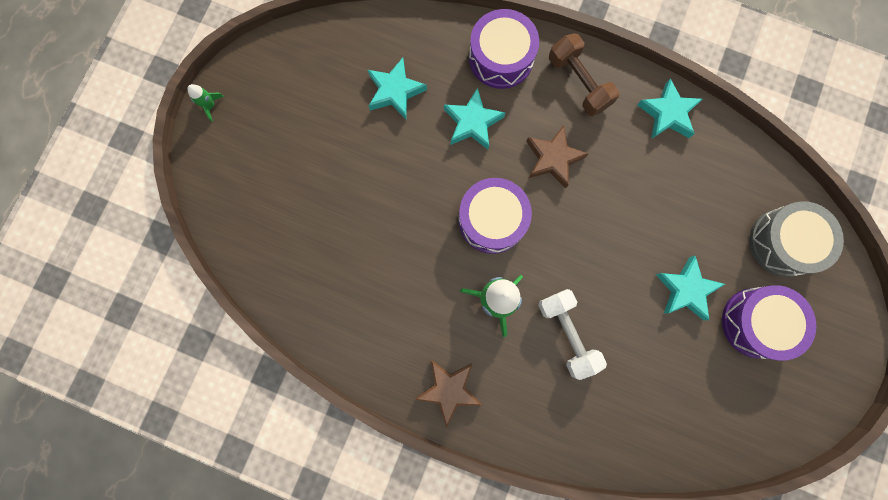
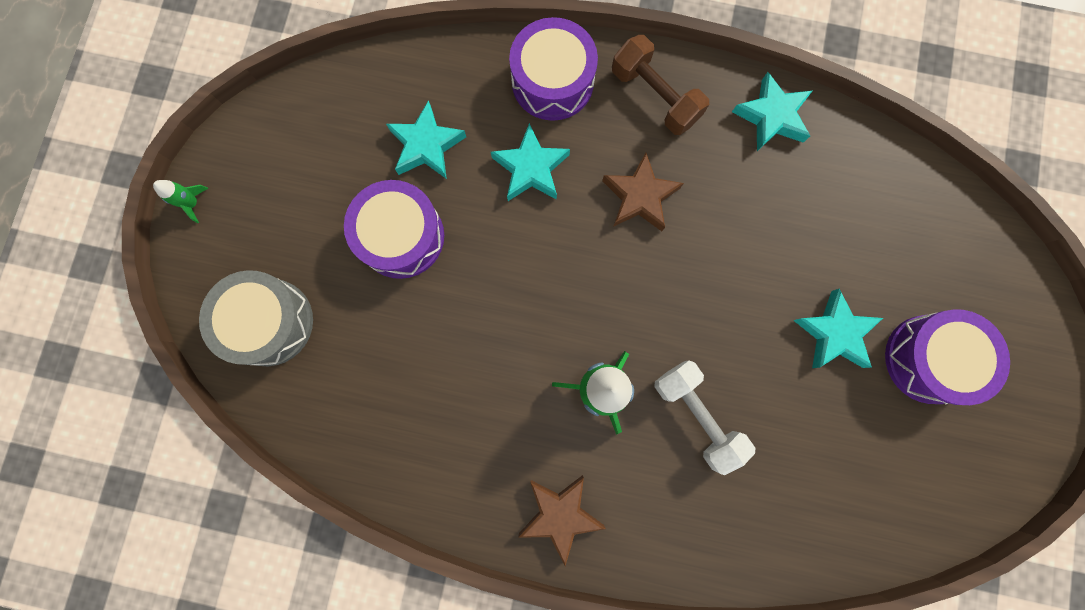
camera: 10 degrees left, 0 degrees up
(492, 220) = (577, 287): purple drum -> purple drum (401, 236)
(783, 242) = (943, 252): grey drum -> grey drum (269, 322)

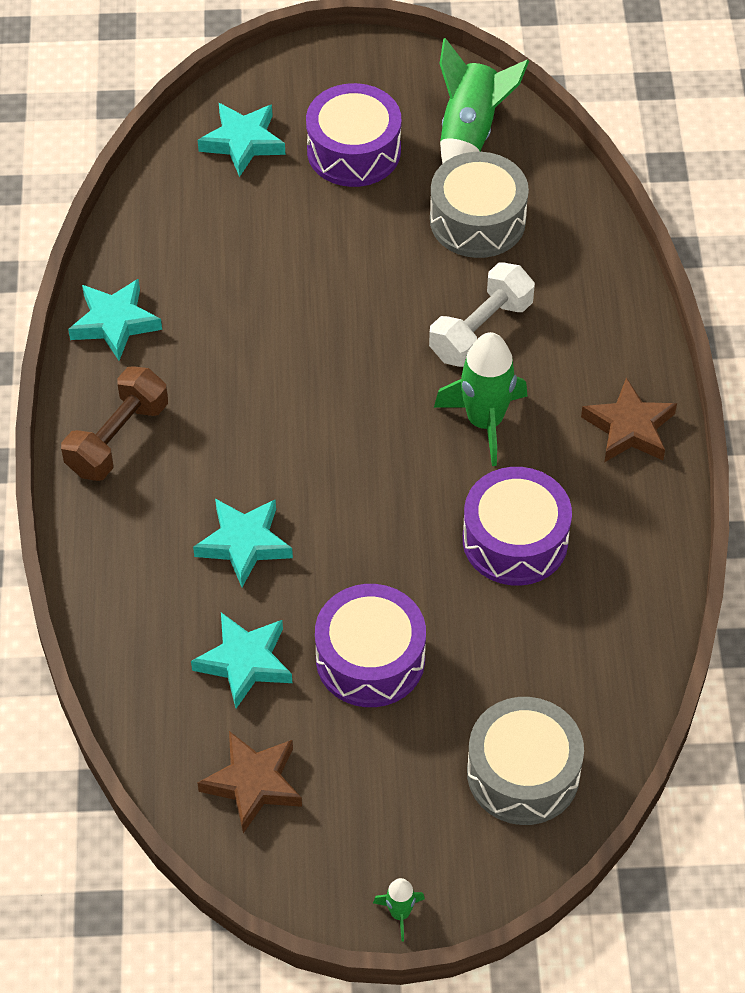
camera: 105 degrees left, 25 degrees down
(552, 81) = (123, 547): purple drum -> purple drum (515, 540)
(640, 196) = (248, 428): brown star -> brown star (253, 783)
(824, 450) = (477, 220): none -> grey drum
(834, 333) = (352, 230): turquoise star -> turquoise star (242, 142)
(933, 474) = (470, 133): none -> green rocket

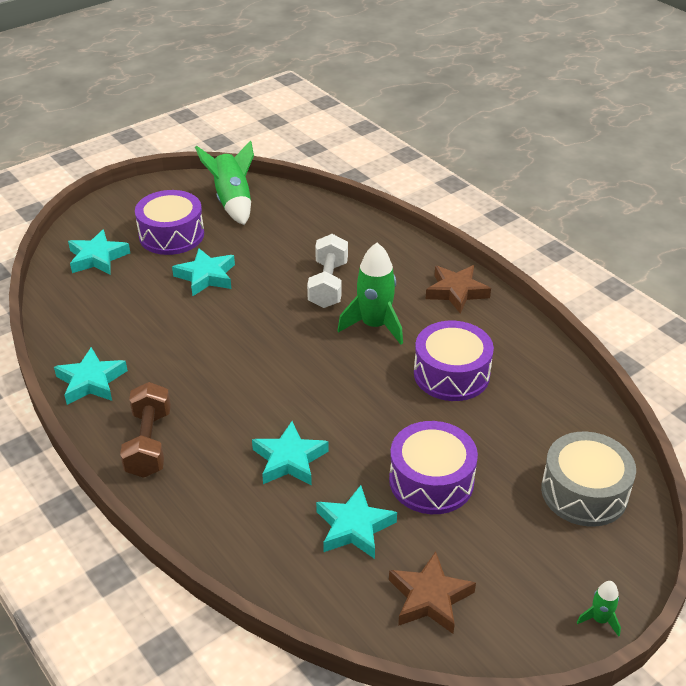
camera: 35 degrees left, 15 degrees down
(346, 239) = (206, 276): none -> turquoise star
(477, 220) = (275, 237): grey drum -> none

